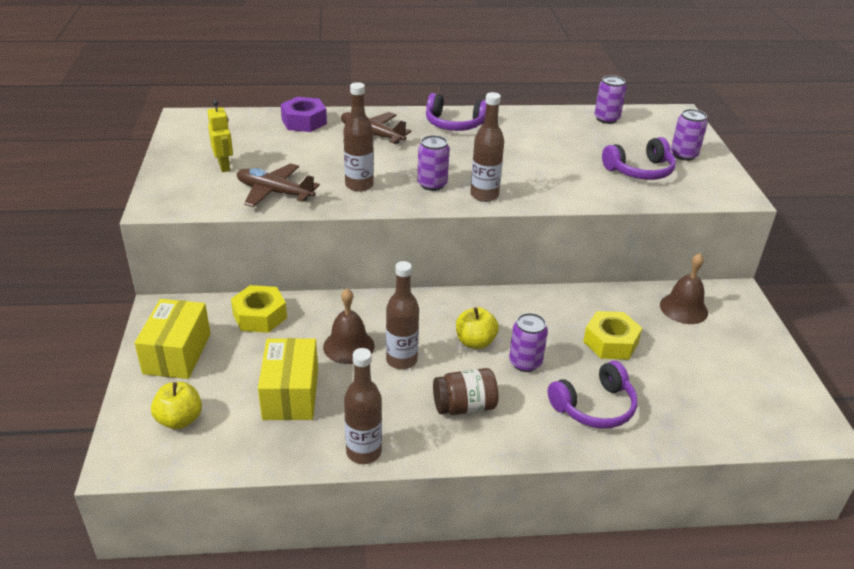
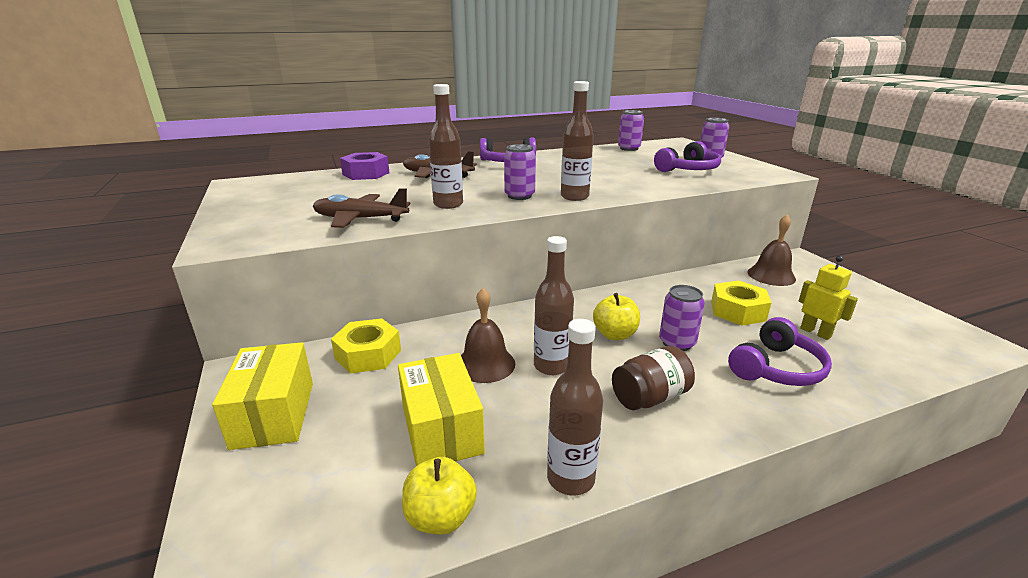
camera: 15 degrees left, 10 degrees down
(179, 420) = (298, 499): yellow apple -> yellow apple (440, 517)
(224, 166) = (294, 208): yellow robot -> yellow robot (815, 332)

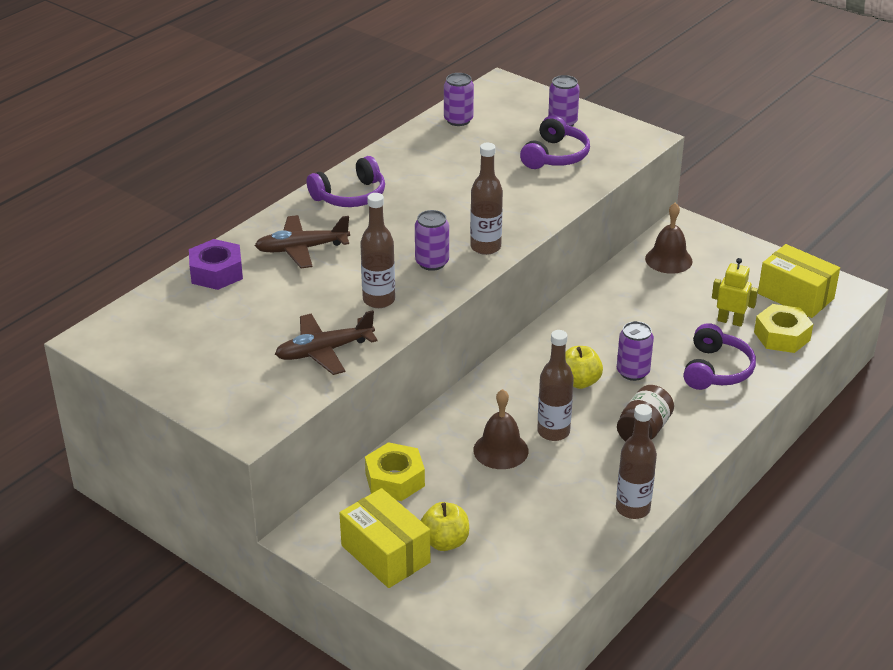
camera: 30 degrees left, 10 degrees up
(440, 517) = (576, 562): yellow apple -> yellow apple (445, 542)
(441, 429) = (521, 513): yellow box -> yellow box (795, 296)
(737, 311) = (661, 318): yellow nut -> yellow nut (782, 336)

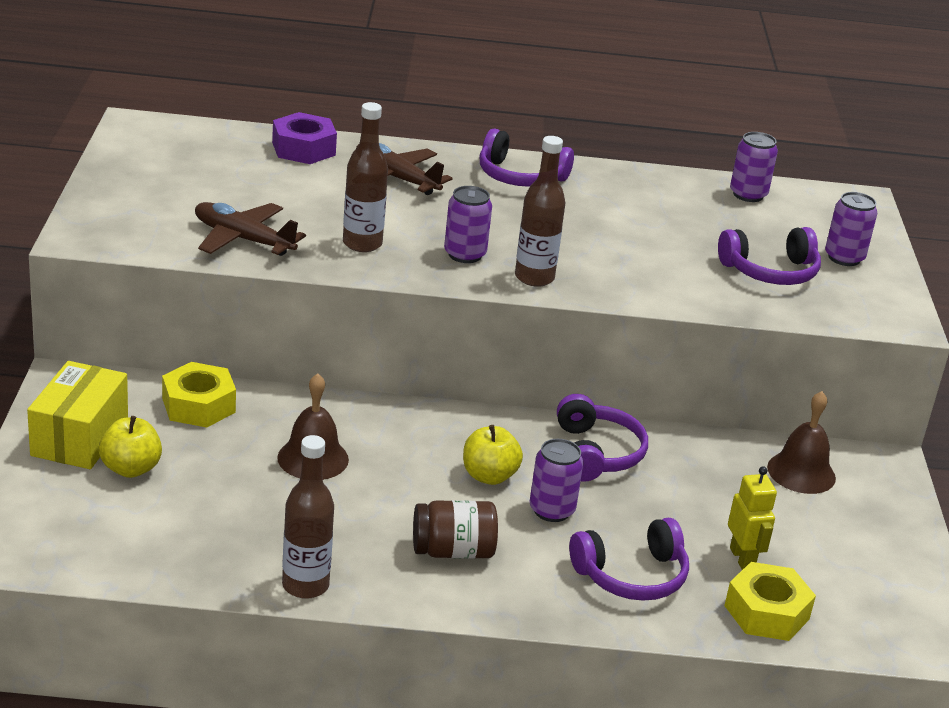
camera: 50 degrees right, 5 degrees down
(553, 432) = (381, 485): brown bottle -> none
(590, 327) = (596, 453): none -> purple headphones
(795, 296) = (866, 600): yellow box -> none

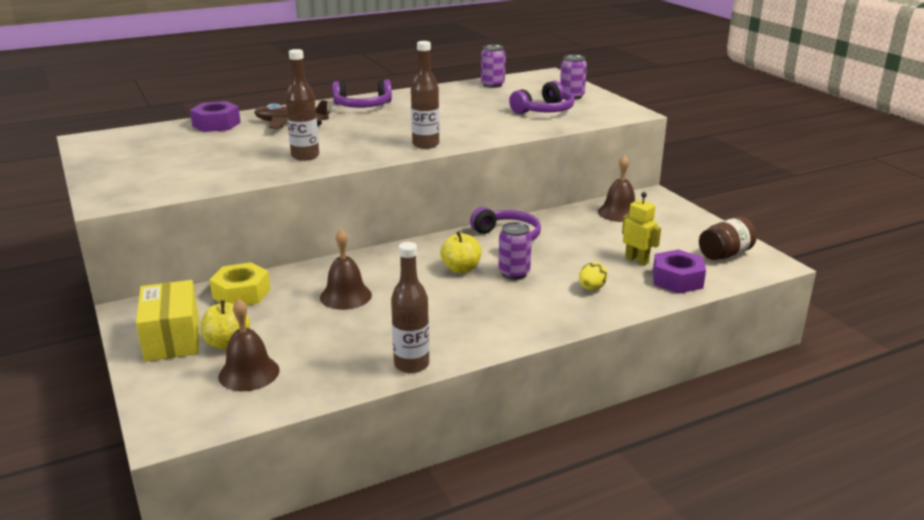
camera: 25 degrees left, 5 degrees down
(123, 518) = (249, 373): none -> brown bell
(243, 239) = (225, 173): brown plane -> none
(453, 551) = (481, 313): brown jar -> brown jar (725, 254)
(465, 254) = (373, 145): purple can -> none
(632, 575) = (591, 288): purple headphones -> yellow egg
(766, 612) = (677, 279): yellow nut -> purple nut

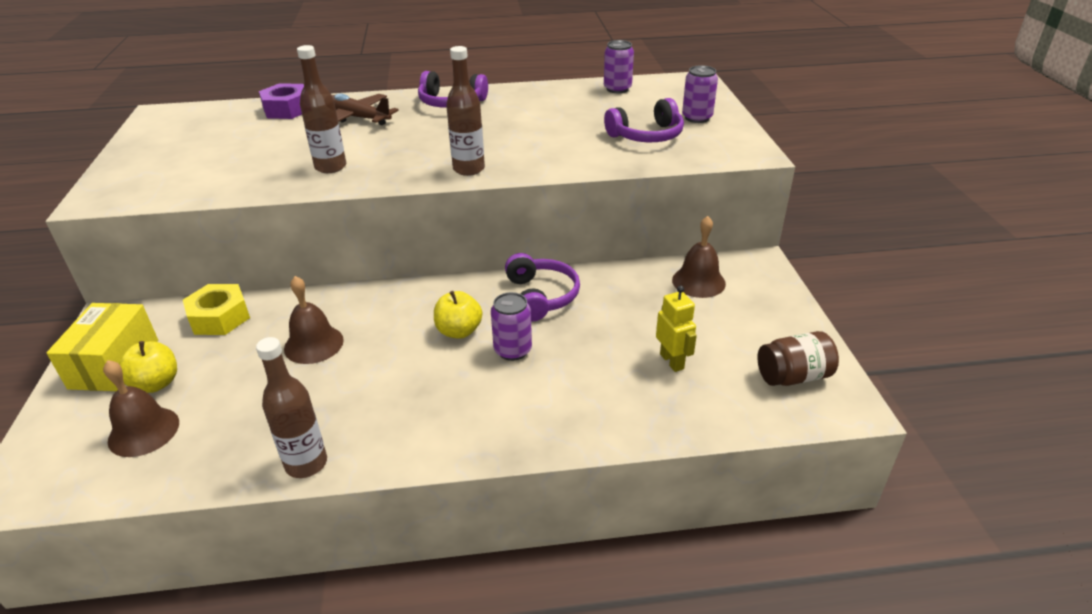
camera: 20 degrees right, 10 degrees up
(591, 288) = (586, 395): yellow egg -> none
(677, 279) = (703, 405): purple nut -> none

